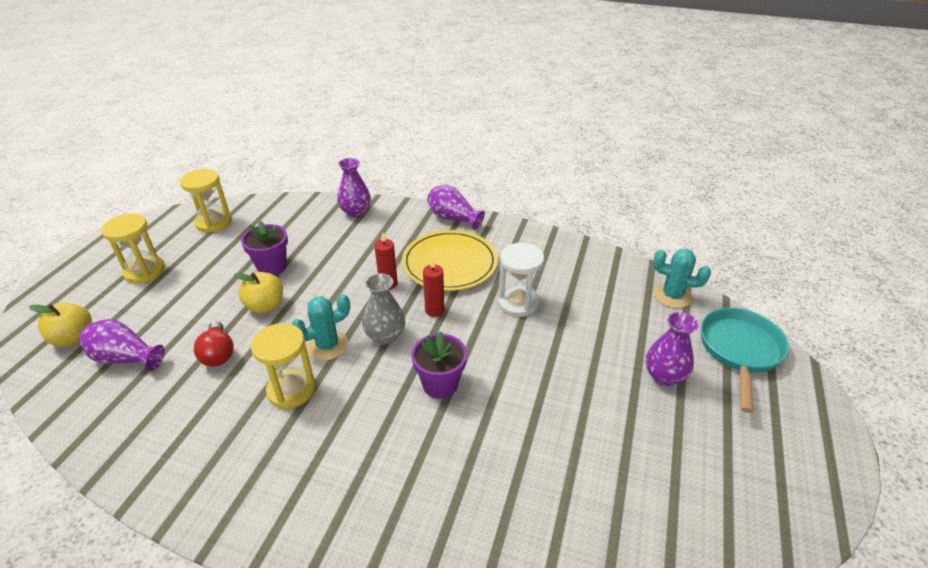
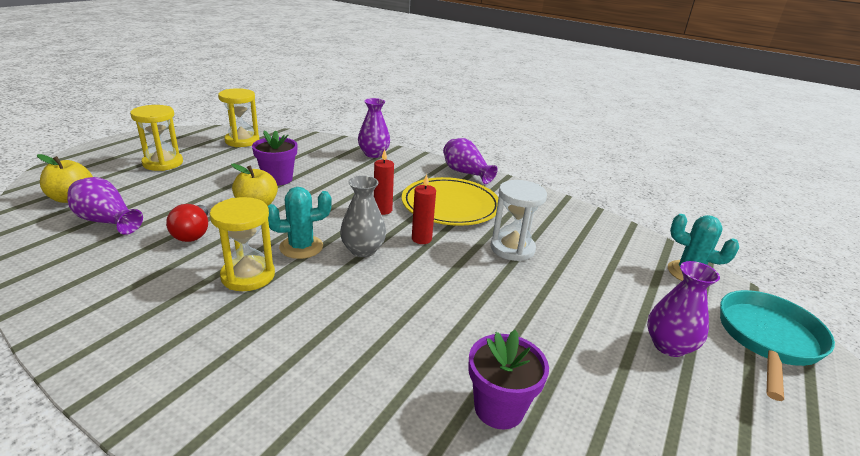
camera: 10 degrees right, 10 degrees down
(440, 384) = (404, 302): purple flower pot -> purple flower pot (499, 408)

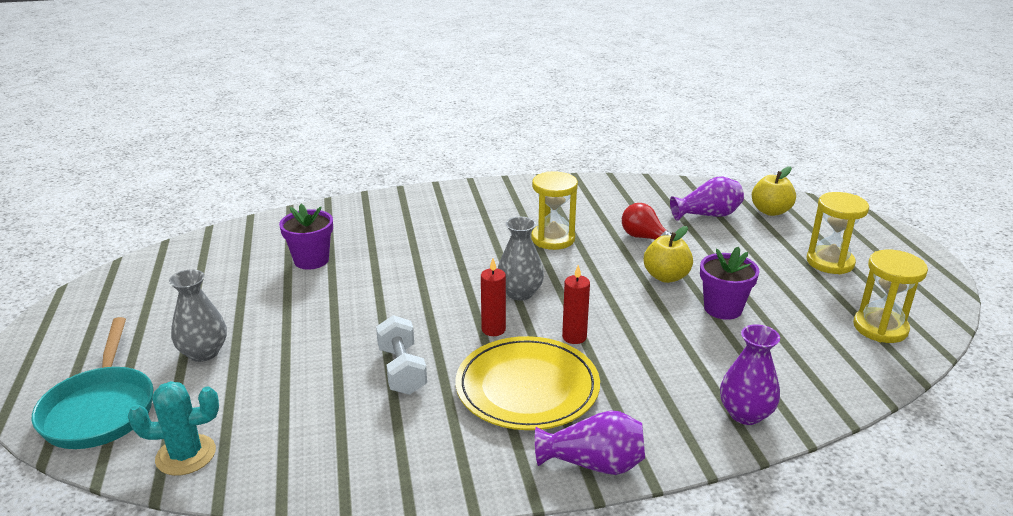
camera: 140 degrees right, 0 degrees up
(301, 247) = (563, 270): turquoise cactus -> none
(512, 248) = (402, 370): white hourglass -> white dumbbell
(669, 346) = (203, 352): purple vase -> grey vase

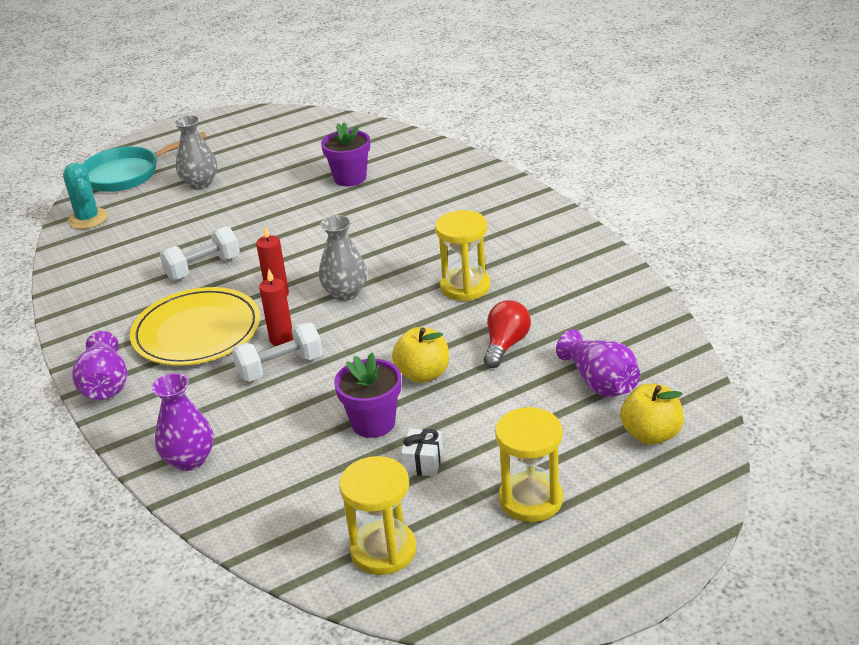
camera: 75 degrees right, 5 degrees up
(620, 343) = (280, 367): none -> white dumbbell
(780, 295) = (423, 462): none -> white gift

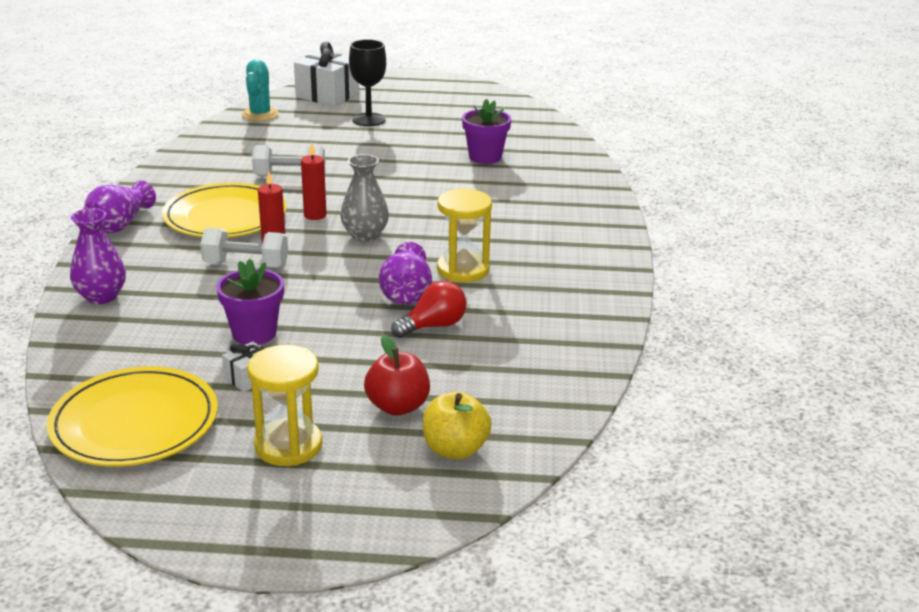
camera: 30 degrees right, 5 degrees down
(127, 174) = (327, 95): turquoise pan -> white gift
(200, 183) = (368, 120): grey vase -> black goblet
(383, 550) = (135, 422): yellow hourglass -> yellow plate
(423, 374) = (339, 317): yellow apple -> none
(567, 424) = (397, 406): none -> red apple
(600, 382) = (470, 389): purple vase -> purple vase (406, 293)

